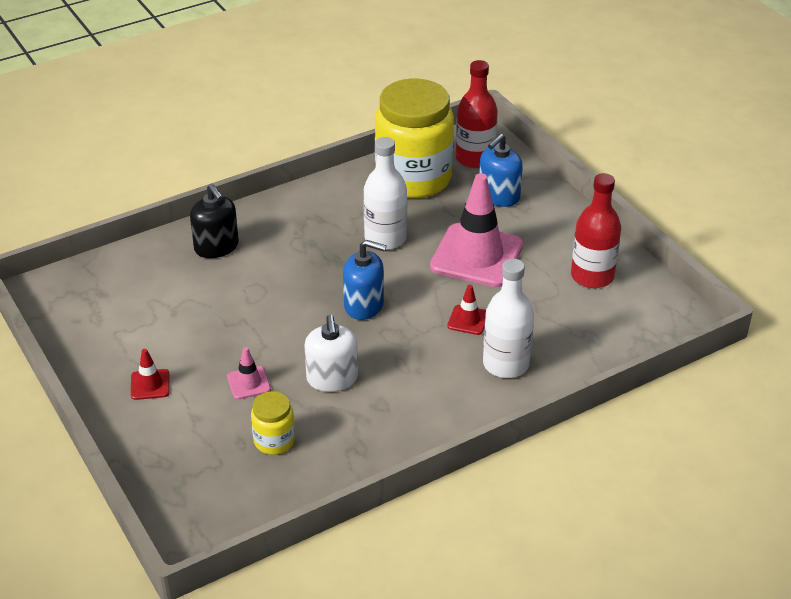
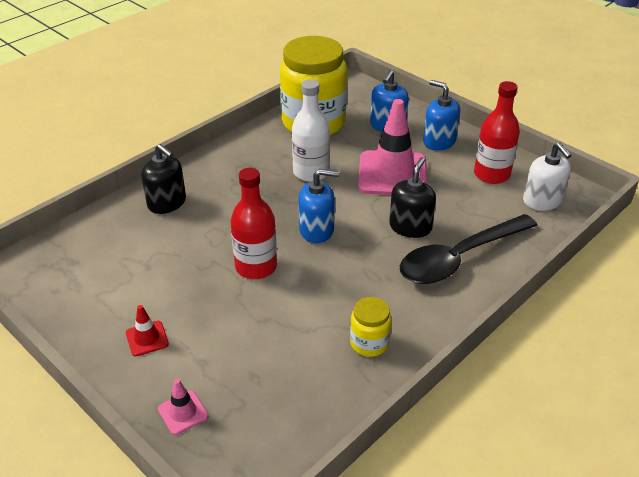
camera: 15 degrees left, 0 degrees up
(248, 383) = (241, 318): pink traffic cone -> pink traffic cone (183, 412)
(274, 441) = (286, 369): yellow jar -> yellow jar (369, 343)
(332, 378) = (316, 299): white soap dispenser -> white soap dispenser (542, 201)
(468, 320) = (410, 227): red traffic cone -> black soap dispenser
(475, 158) = (355, 101): red bottle -> red bottle (256, 267)
(506, 364) = (459, 258): white bottle -> black spoon
(550, 226) = (439, 141): none -> blue soap dispenser

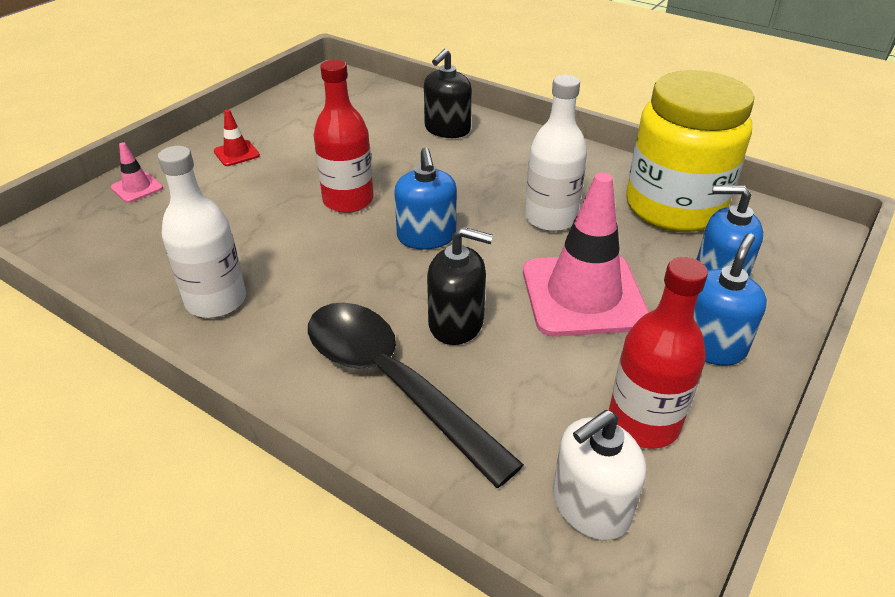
camera: 80 degrees right, 0 degrees up
(369, 343) = (216, 300): yellow jar -> white bottle

